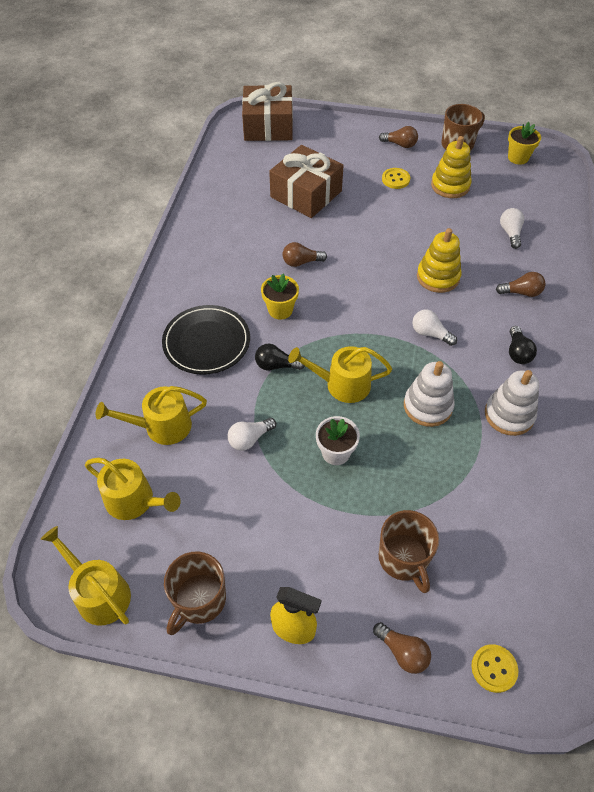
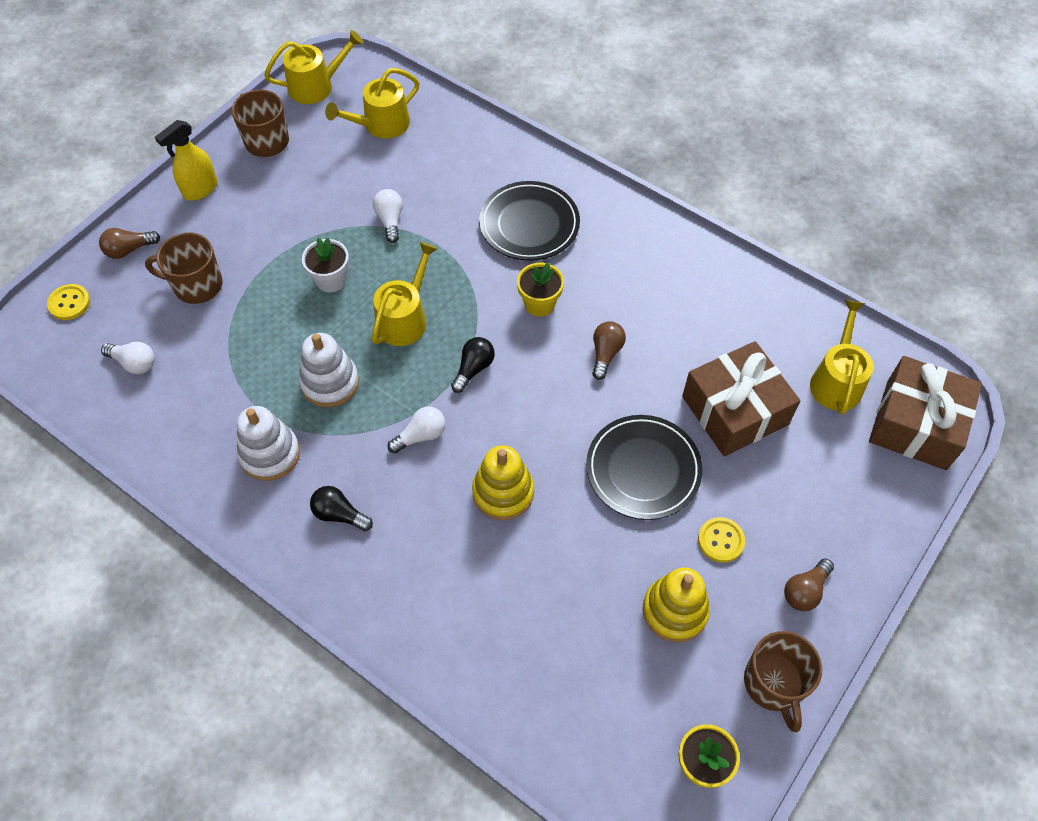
camera: 115 degrees right, 5 degrees up
(162, 426) = (446, 162): yellow watering can -> yellow watering can (836, 381)
(276, 365) = (464, 272): black light bulb -> black light bulb (473, 369)
(374, 221) = (643, 469): none -> black plate
(510, 233) = (536, 636): white light bulb -> white light bulb (134, 363)
(521, 292) = (424, 579): brown light bulb -> none

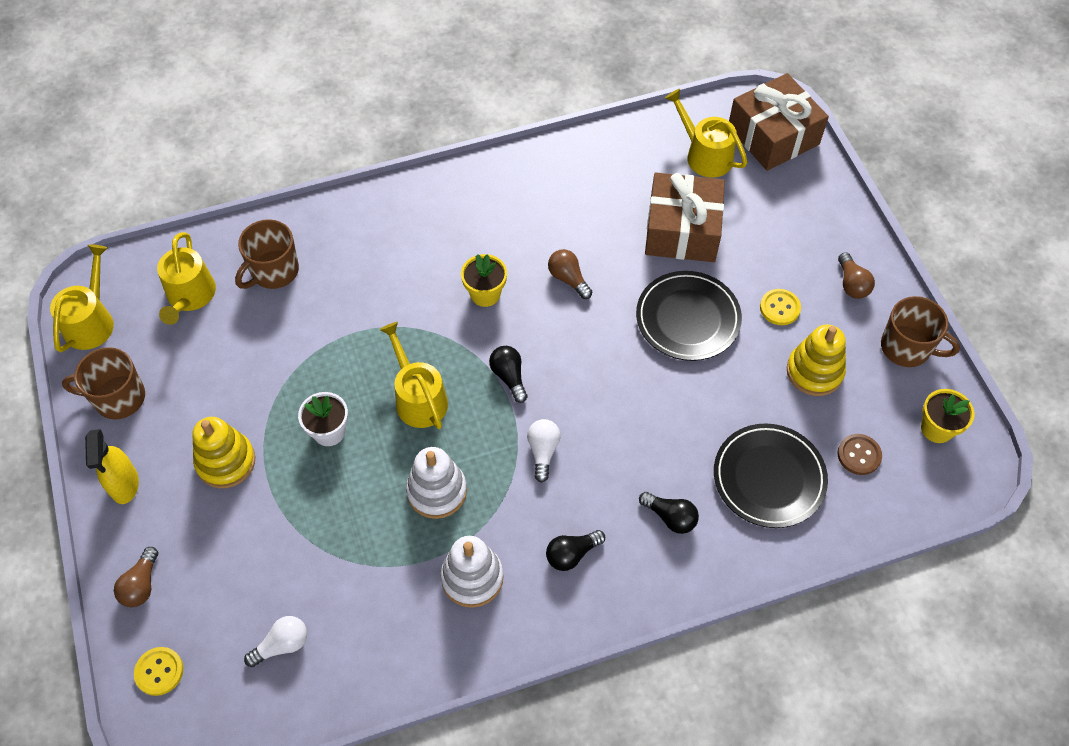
camera: 55 degrees left, 0 degrees up
(197, 285) = (238, 545): brown mug -> brown mug (274, 271)
(390, 220) = (304, 350): white light bulb -> none
(428, 572) = (670, 517): none -> black light bulb
(503, 492) = (639, 423): yellow stacking toy -> yellow stacking toy (226, 462)
(529, 224) = (400, 253): black plate -> black plate (769, 478)
(613, 703) = (859, 455): none -> brown button

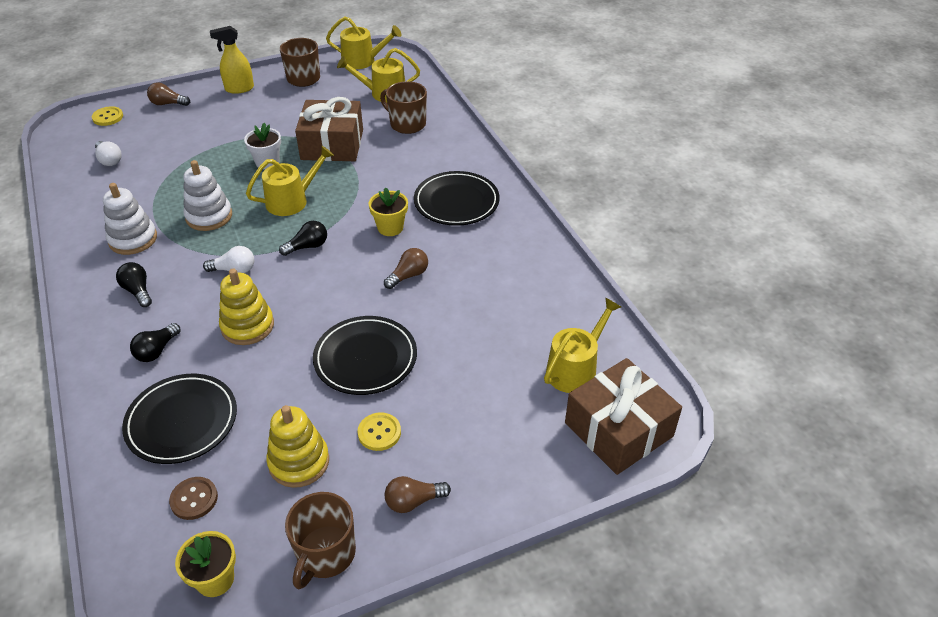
camera: 85 degrees right, 15 degrees down
(226, 462) = (250, 123): yellow stacking toy -> yellow stacking toy (247, 326)
(447, 228) = (456, 202): none -> black plate
(682, 230) = (472, 352): brown gift -> brown gift (332, 144)

